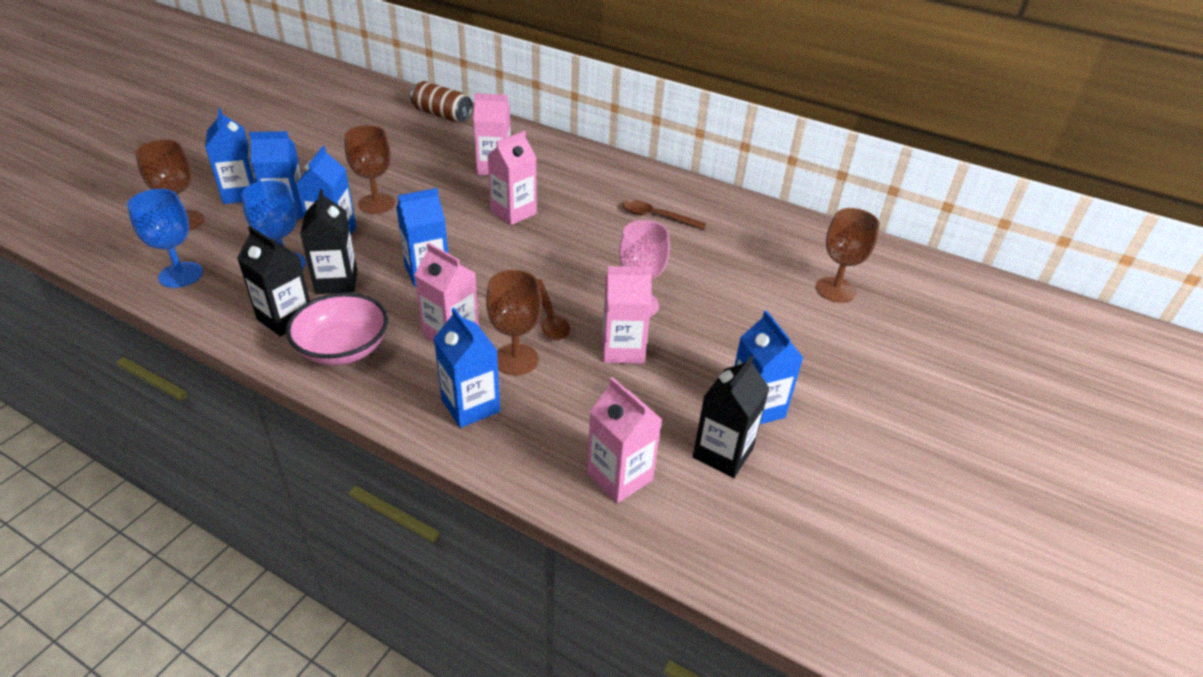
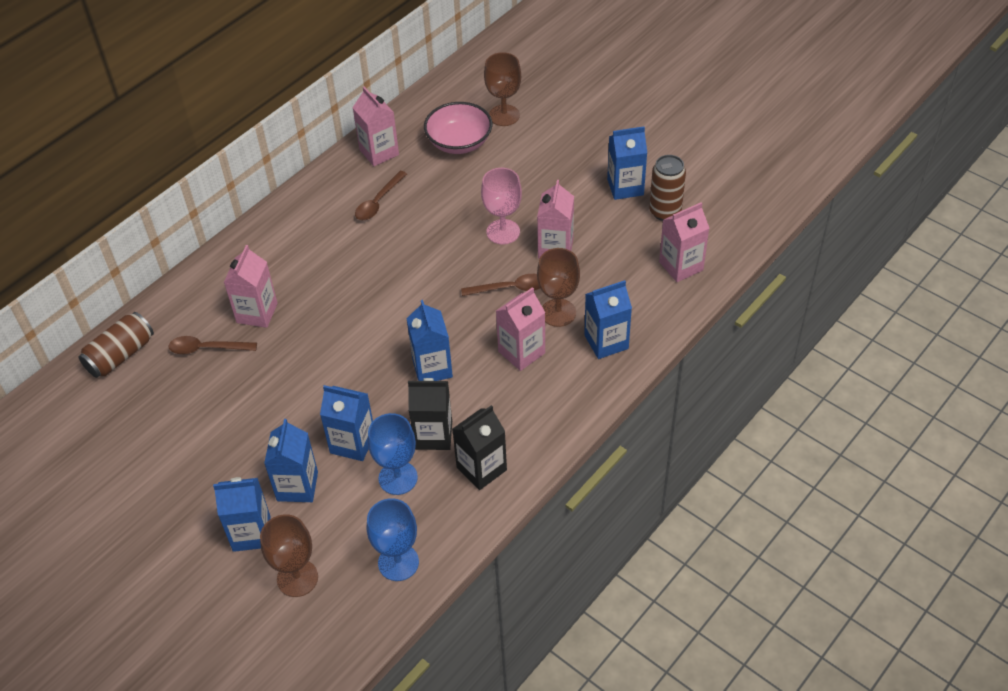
camera: 75 degrees left, 10 degrees up
(343, 349) = (529, 424): pink bowl -> pink bowl (459, 142)
(376, 203) = (303, 410): brown goblet -> none
(450, 149) = (207, 348): none -> brown spoon
(513, 212) = (347, 302): pink carton -> pink carton (379, 152)
(723, 453) = (665, 212): black carton -> brown can

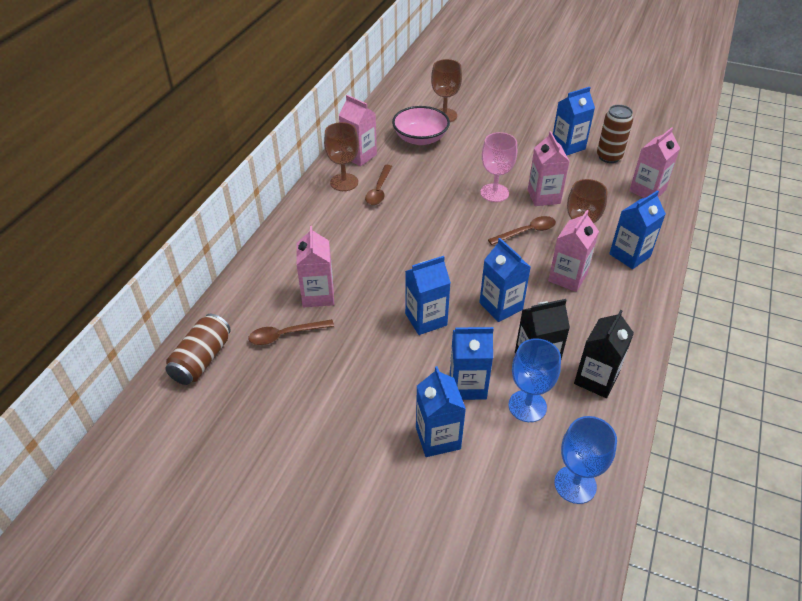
camera: 20 degrees left, 5 degrees down
(251, 533) = (417, 495): blue carton -> blue carton (426, 319)
(297, 578) = (487, 528): brown goblet -> brown goblet (344, 182)

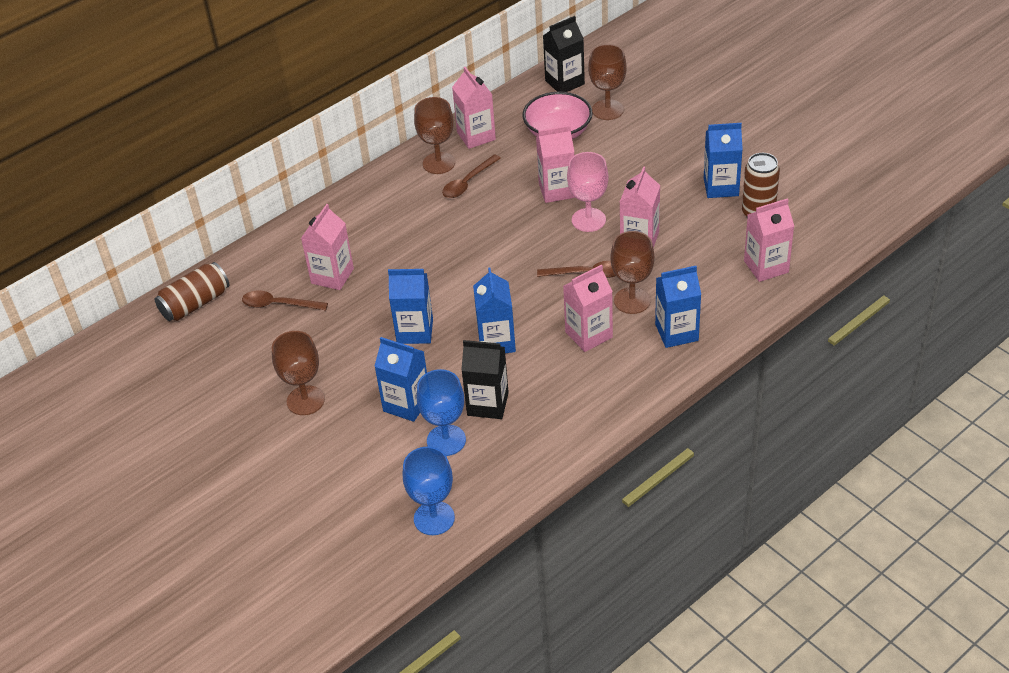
camera: 30 degrees right, 0 degrees up
(373, 415) = (305, 400): none -> brown goblet
(438, 438) = (346, 438): blue carton -> none
(453, 178) = (557, 190): none -> pink carton
(596, 379) = (530, 440): black carton -> black carton (564, 82)

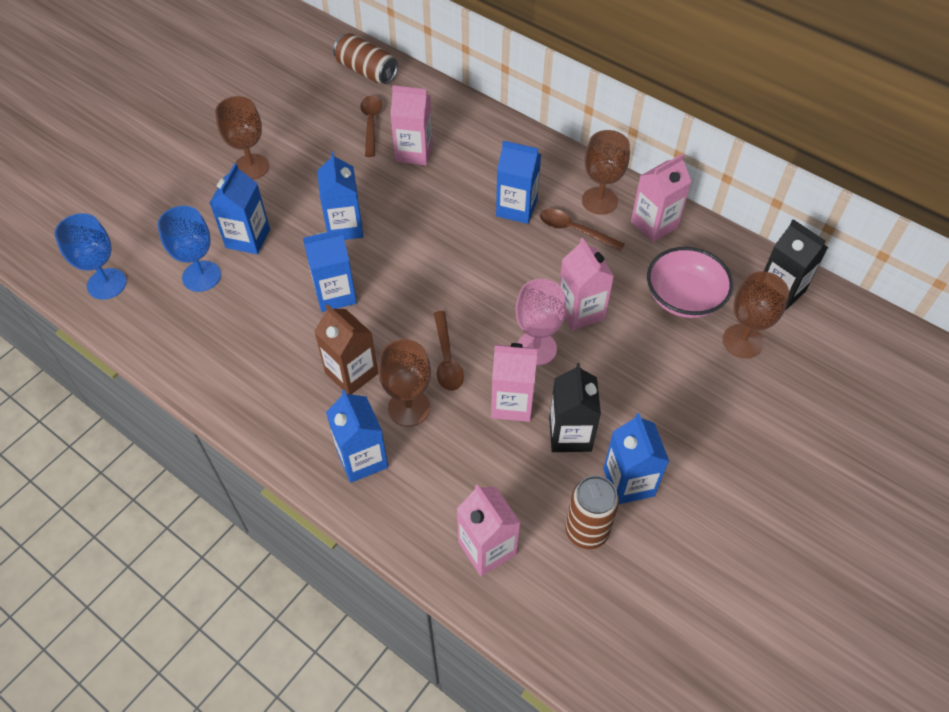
camera: 75 degrees right, 10 degrees up
(430, 214) = (516, 208): none -> blue carton
(488, 404) = (248, 301): black carton -> black carton (570, 434)
(588, 335) = (351, 373): pink carton -> brown carton

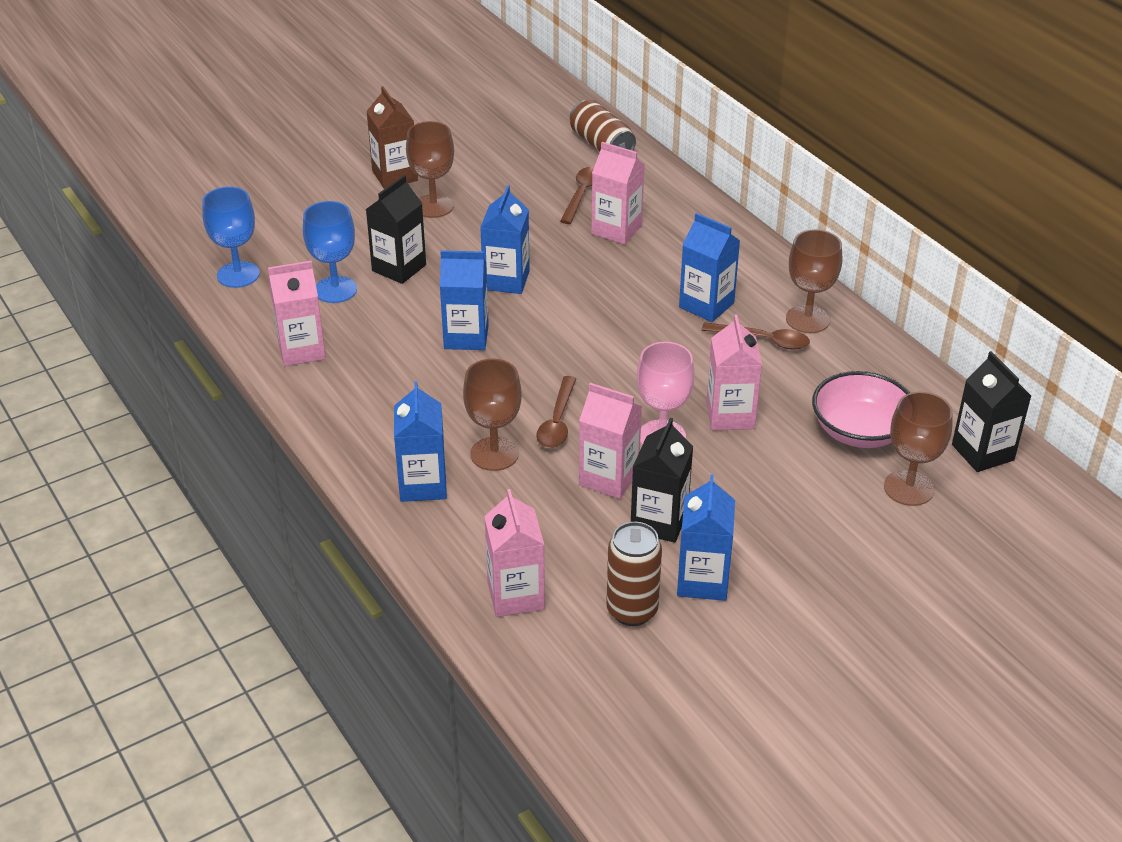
camera: 20 degrees right, 15 degrees down
(248, 238) = (399, 268): blue carton -> black carton
(351, 373) = (449, 409): brown carton -> brown carton (395, 176)
(574, 230) = (763, 340): brown spoon -> brown spoon turned 150 degrees clockwise
(654, 224) = (861, 355): pink carton -> pink carton (301, 350)

